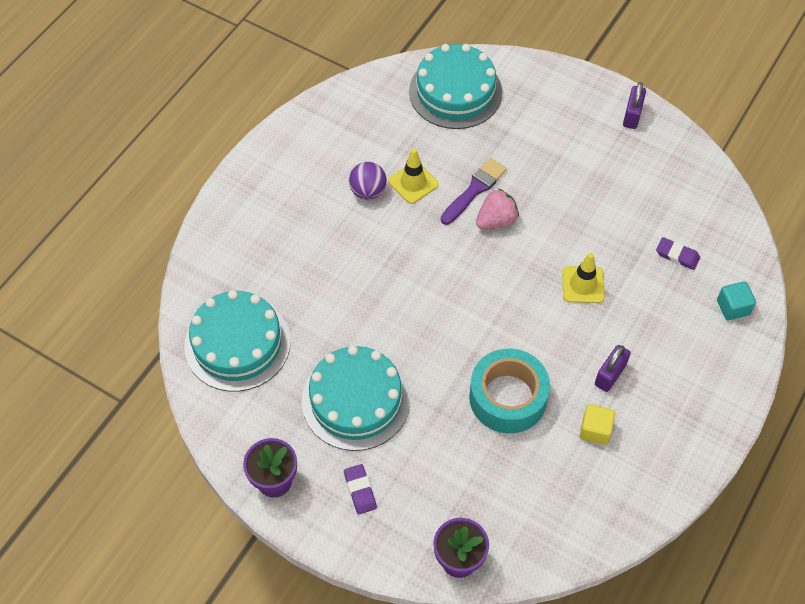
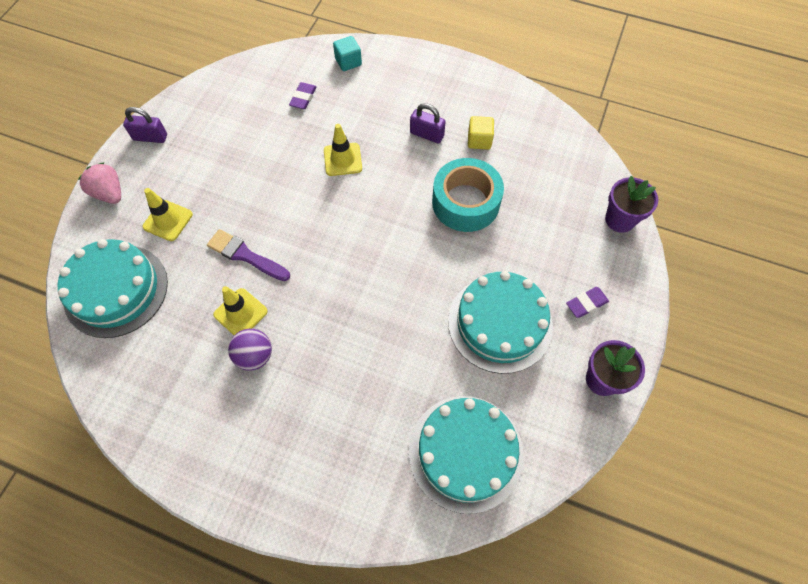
camera: 100 degrees left, 5 degrees up
(496, 220) = (281, 233): pink strawberry -> pink strawberry (109, 193)
(525, 129) = (168, 220): none -> yellow traffic cone

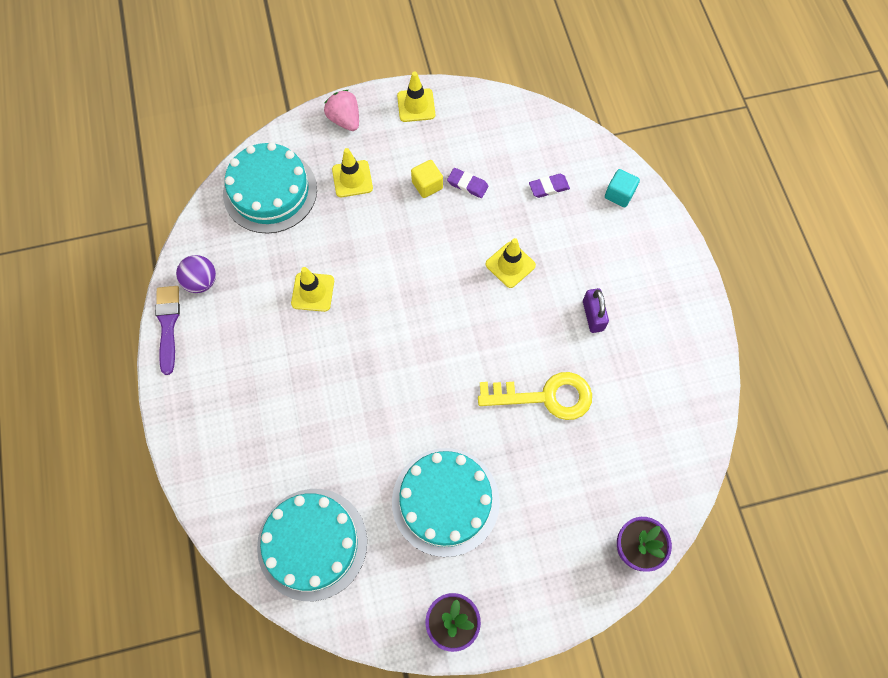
camera: 55 degrees right, 5 degrees up
(109, 193) = (345, 119): pink strawberry -> pink strawberry turned 45 degrees counterclockwise
(150, 137) = (416, 105): purple padlock -> yellow traffic cone
(245, 255) = (363, 258): purple brush -> purple brush (168, 324)
(255, 356) = (285, 329): purple ball -> purple ball (201, 281)
(465, 202) = (545, 396): turquoise tape -> yellow key
(479, 140) = (623, 365): yellow cube -> yellow cube (427, 185)
(586, 303) = (518, 566): purple eraser -> purple eraser (467, 184)

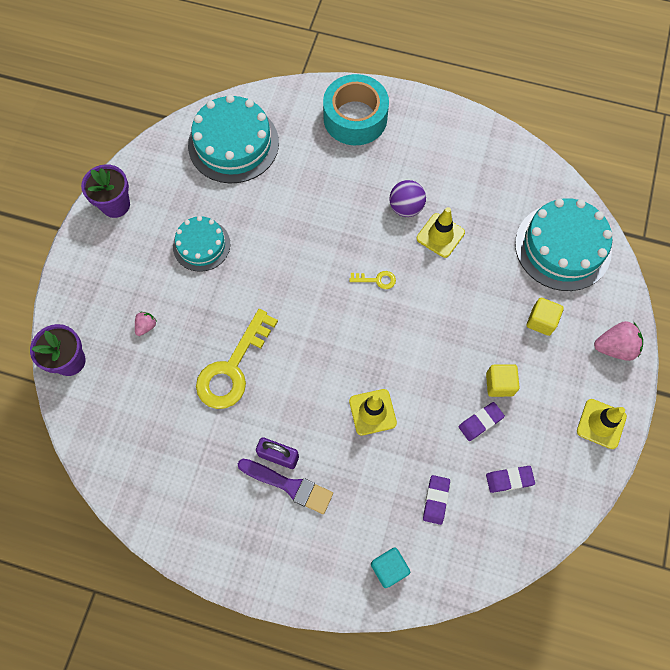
camera: 120 degrees right, 0 degrees up
(168, 324) = (471, 122): purple brush -> purple brush (289, 486)
(201, 281) = (498, 159): purple ball -> purple ball (406, 207)
(217, 436) = (355, 118): none -> turquoise tape
(352, 179) = (541, 321): yellow traffic cone -> yellow cube
(388, 322) = (377, 280): none -> yellow key
(445, 501) = (201, 245): turquoise cake -> turquoise cake, size x0.60
(500, 146) = (509, 479): none -> purple eraser
(557, 499) = (146, 326): none -> pink strawberry

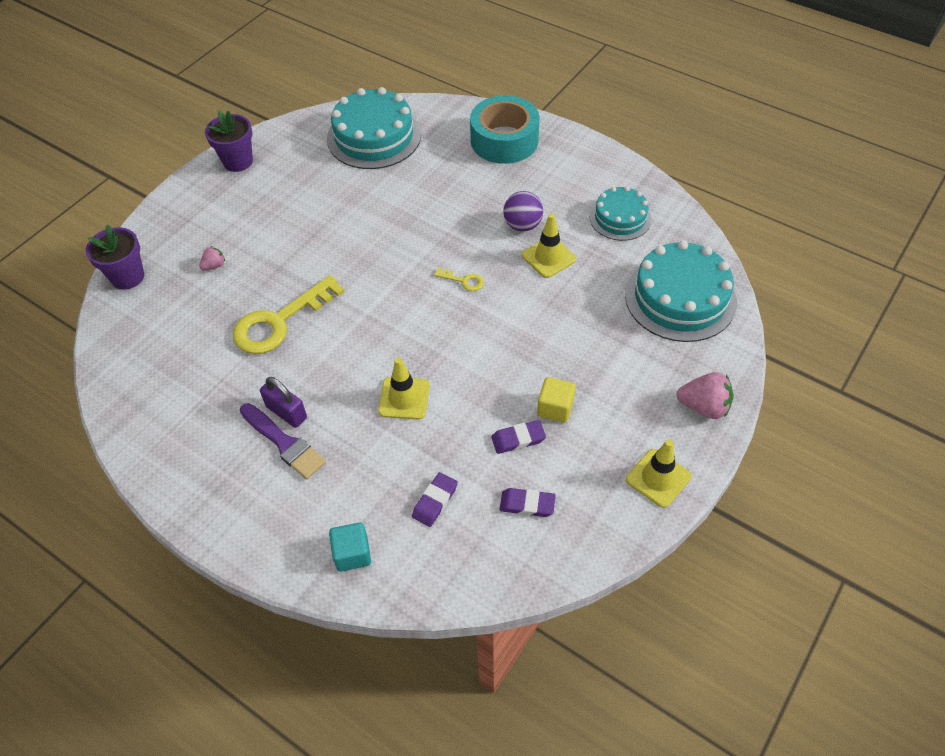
camera: 20 degrees right, 15 degrees down
(201, 245) = (302, 211): turquoise cake -> turquoise cake (620, 218)
(541, 321) = (627, 360): yellow cube -> none

